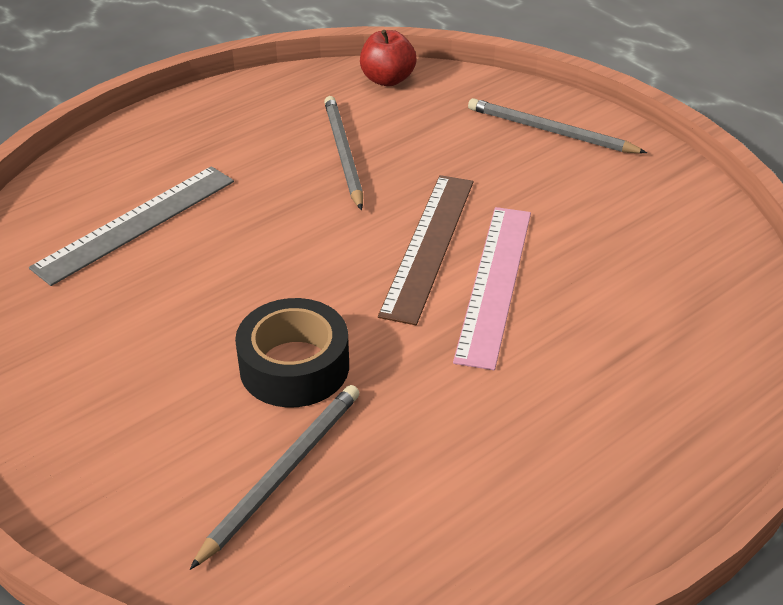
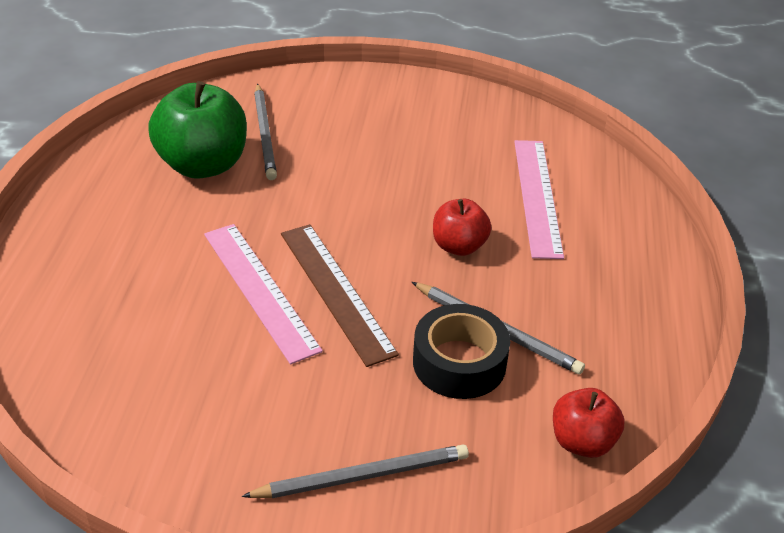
camera: 135 degrees right, 0 degrees up
(136, 223) = (537, 196): grey ruler -> pink ruler
(274, 222) = (459, 246): none -> red apple
(294, 366) = (323, 177): black tape -> black tape (459, 362)
(407, 470) = (203, 165): none -> green apple

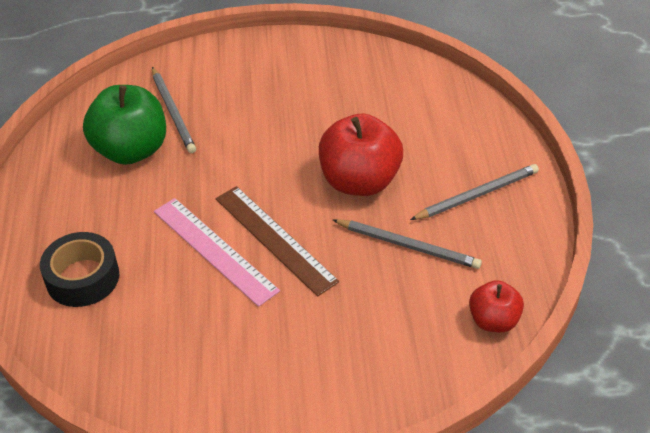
camera: 10 degrees left, 5 degrees up
(362, 476) = (340, 382): grey pencil -> grey pencil (477, 195)
(459, 246) = (359, 181): red apple -> red apple, size x1.77
(459, 362) = (386, 278): black tape -> black tape (82, 278)
(537, 196) = (409, 126): pink ruler -> none

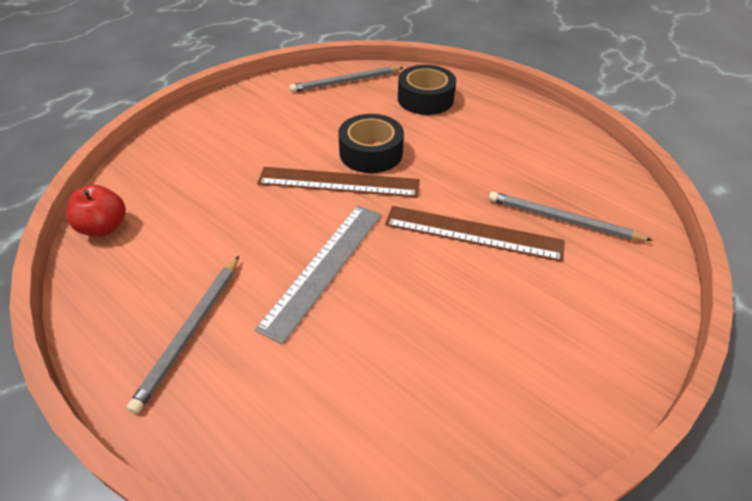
camera: 135 degrees right, 0 degrees up
(131, 150) = (532, 173): green apple -> none
(215, 250) = (371, 153): pink ruler -> black tape
(239, 140) = (473, 233): none -> brown ruler
(359, 181) = (324, 267): red apple -> grey ruler
(408, 246) = (224, 240): grey pencil -> grey pencil (345, 82)

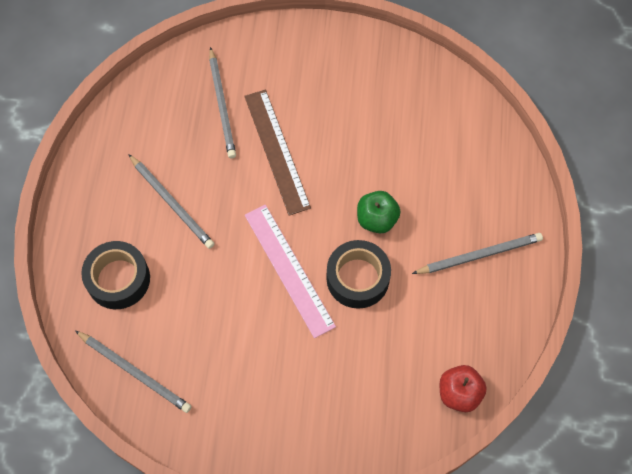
camera: 125 degrees left, 20 degrees up
(324, 267) = (376, 219): grey ruler -> green apple
(338, 182) = (289, 269): brown ruler -> pink ruler
(371, 153) = (235, 271): black tape -> black tape (357, 278)
(470, 146) = (172, 203): none -> grey pencil

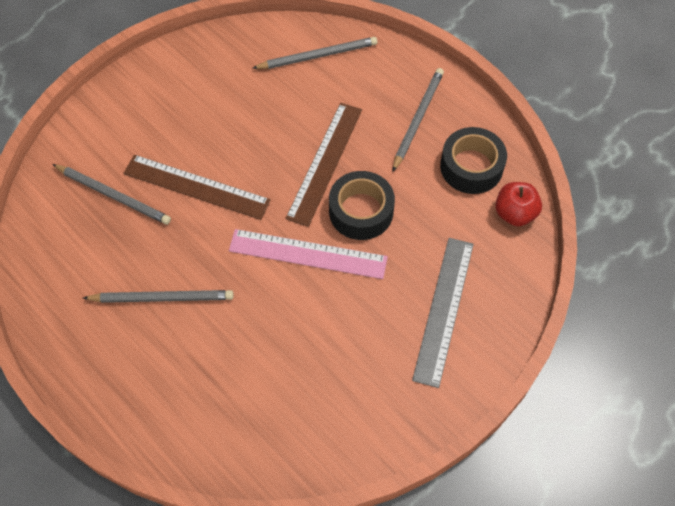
camera: 50 degrees left, 5 degrees down
(118, 279) = (190, 392): black tape -> black tape (471, 167)
(135, 372) = (288, 440): grey pencil -> grey pencil (318, 56)
(326, 402) = (444, 310): none -> grey ruler
(376, 219) = (324, 162): green apple -> brown ruler

